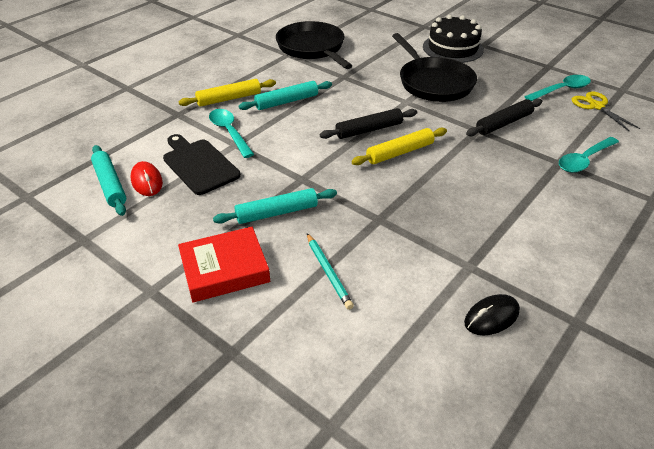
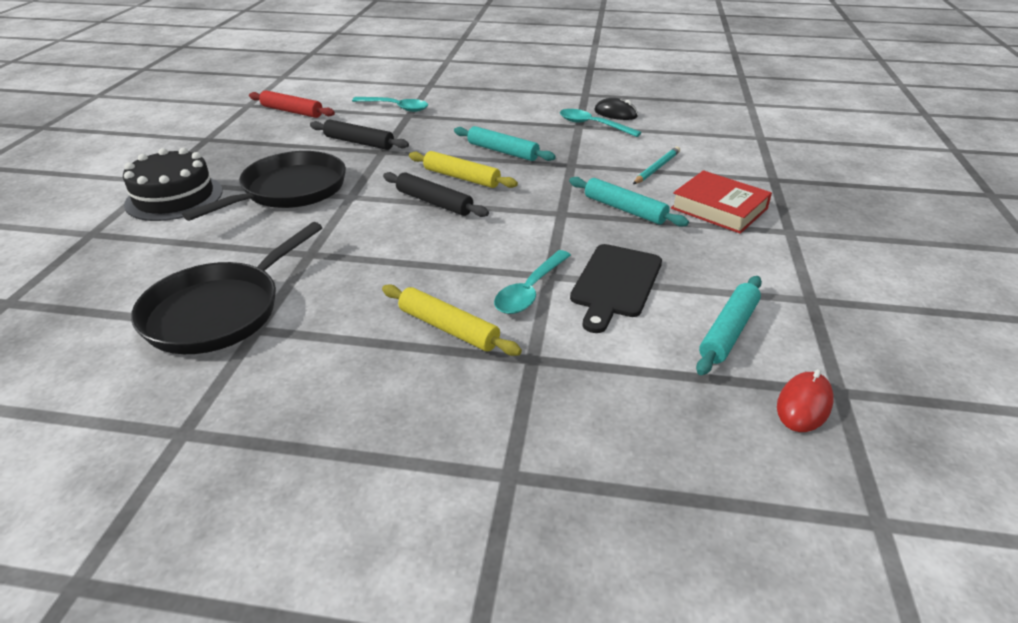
camera: 120 degrees left, 5 degrees down
(147, 181) = (687, 306): red mouse -> red mouse (804, 405)
(287, 101) = (415, 275): turquoise rolling pin -> turquoise rolling pin (503, 151)
(561, 90) = (266, 127): turquoise spoon -> turquoise spoon (593, 125)
(596, 106) = (292, 111): yellow scissors -> red rolling pin

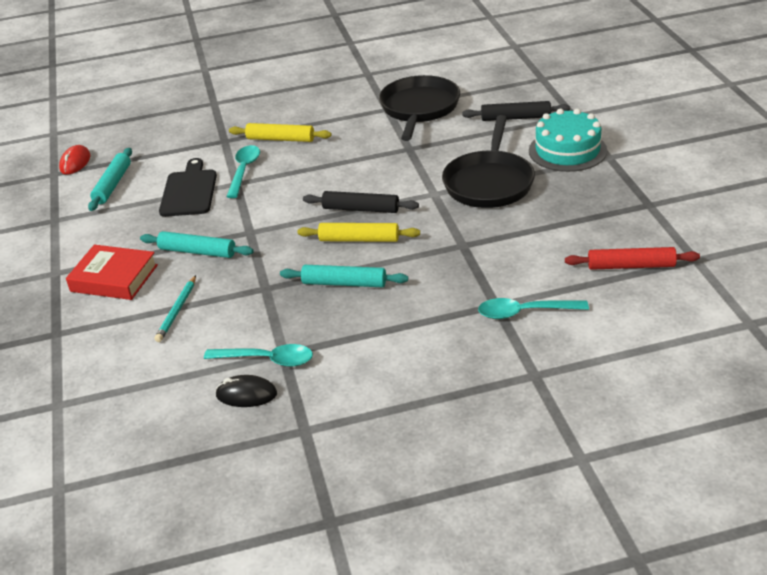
camera: 160 degrees right, 0 degrees up
(174, 197) = (567, 150): black cake -> turquoise cake
(359, 142) = (499, 248): black rolling pin -> black rolling pin (515, 118)

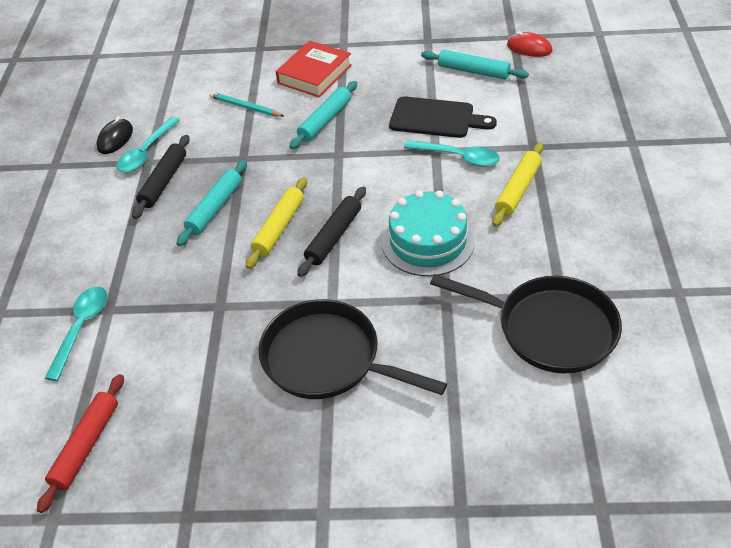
camera: 105 degrees right, 10 degrees up
(515, 118) = (481, 433): black rolling pin -> black rolling pin (163, 182)
(567, 150) = (362, 467): turquoise cake -> turquoise cake (428, 241)

